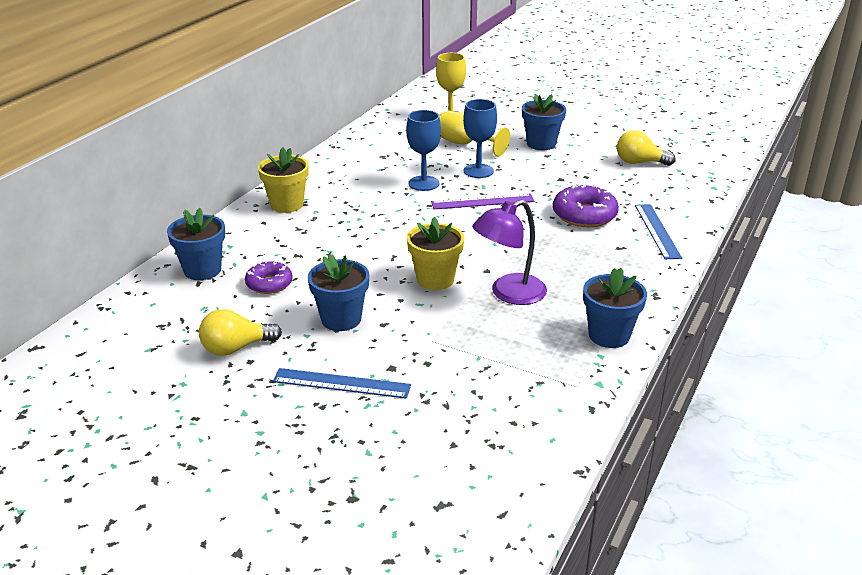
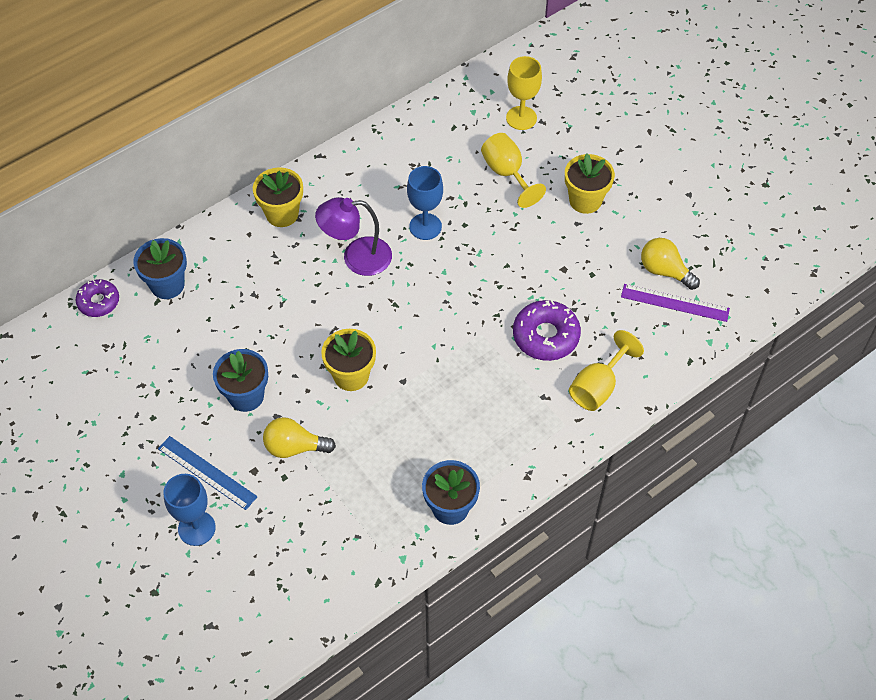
camera: 25 degrees right, 25 degrees up
(236, 348) = (149, 398): yellow light bulb -> yellow light bulb (294, 447)
(269, 284) = (212, 325): purple donut -> purple donut (98, 302)
(478, 171) = (490, 225): blue goblet -> blue goblet (196, 528)
(482, 201) = (463, 277): purple ruler -> purple ruler (675, 303)
(509, 294) = (402, 420): purple lamp -> purple lamp (356, 257)
(541, 144) = (585, 200): blue flower pot -> yellow flower pot
(657, 231) = (598, 386): blue ruler -> yellow goblet

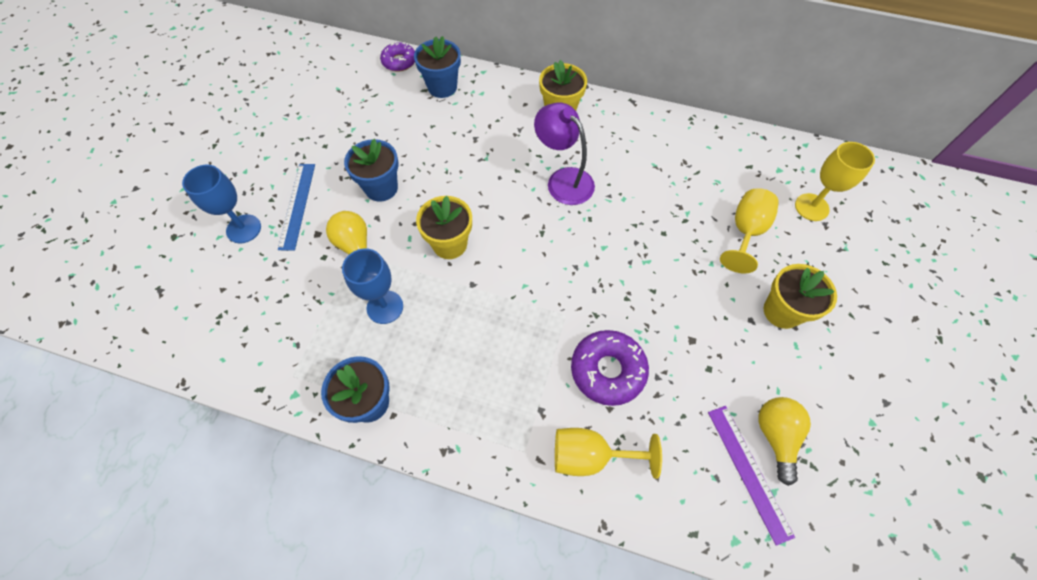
camera: 55 degrees right, 5 degrees up
(425, 226) = (635, 207): blue goblet -> blue goblet (385, 307)

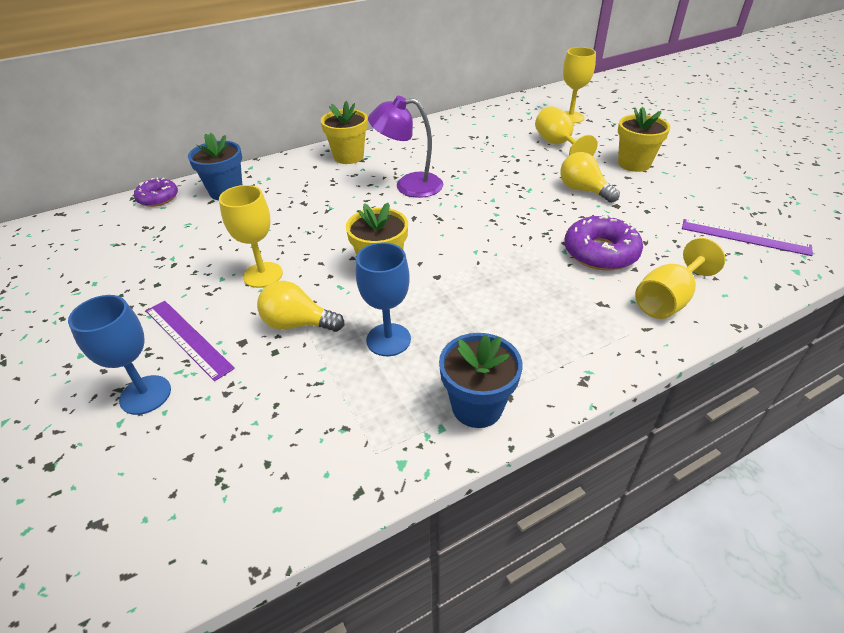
camera: 45 degrees left, 20 degrees down
(297, 205) = (188, 338): blue ruler -> purple ruler
(381, 188) = (263, 275): blue flower pot -> yellow goblet
(775, 436) = (726, 213): yellow light bulb -> yellow light bulb (583, 190)

